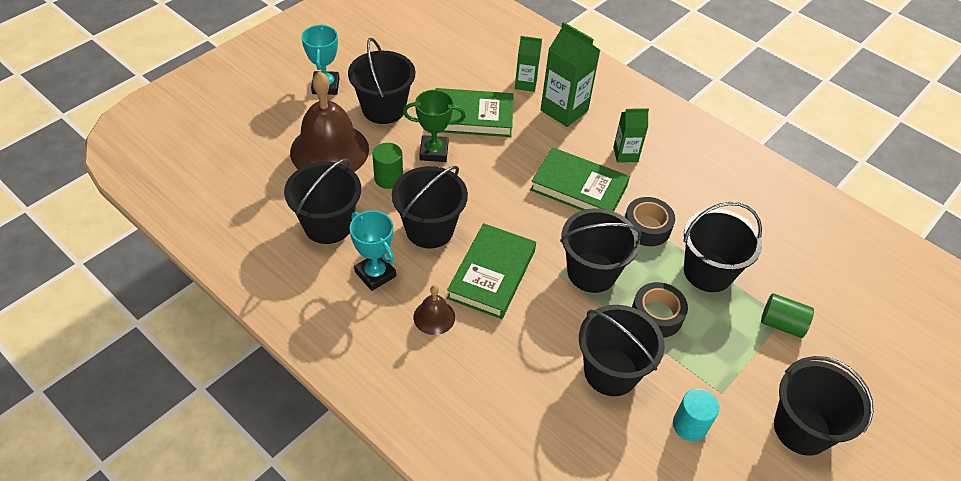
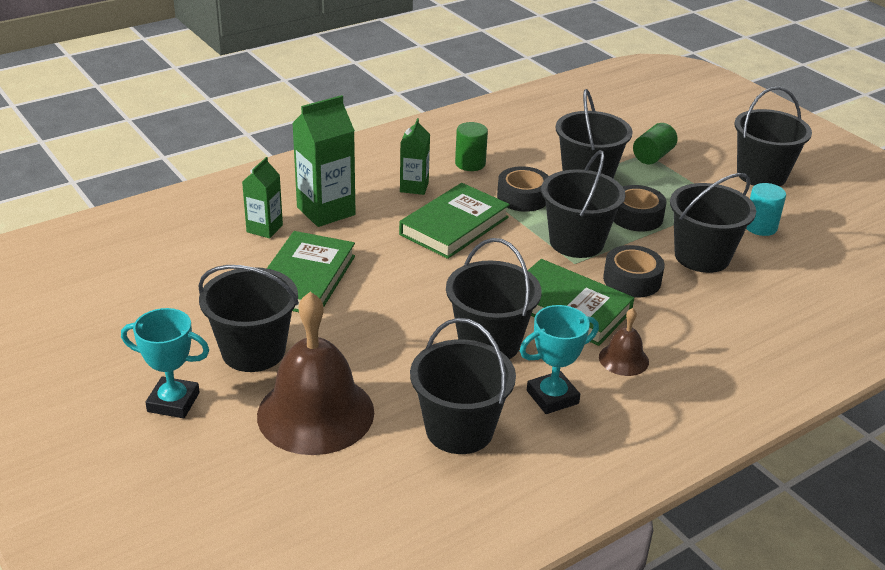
camera: 75 degrees left, 15 degrees down
(388, 178) = (391, 364): green cylinder -> green cylinder (470, 164)
(434, 152) = (356, 319): green trophy -> none
(549, 317) = (632, 280): none -> black tape

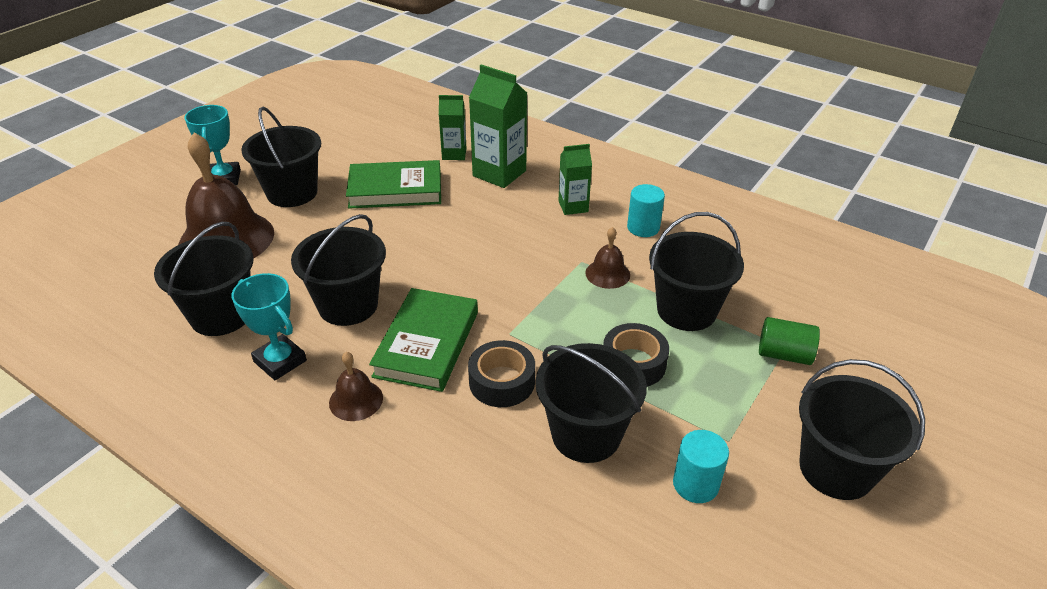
camera: 70 degrees right, 5 degrees up
(454, 226) = (524, 244): green book -> none
(470, 164) = (643, 228): green cylinder -> turquoise cylinder
(523, 197) = (607, 273): black tape -> brown bell
(576, 242) = (549, 327): black bucket -> none

